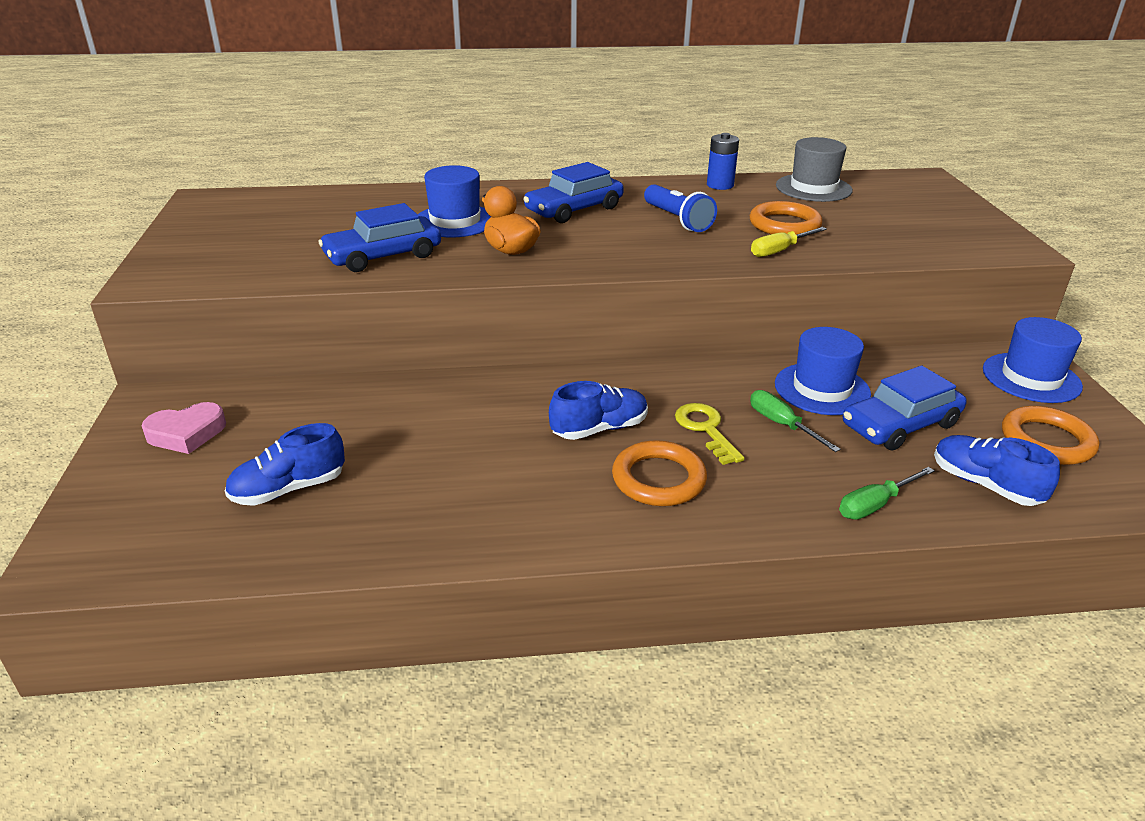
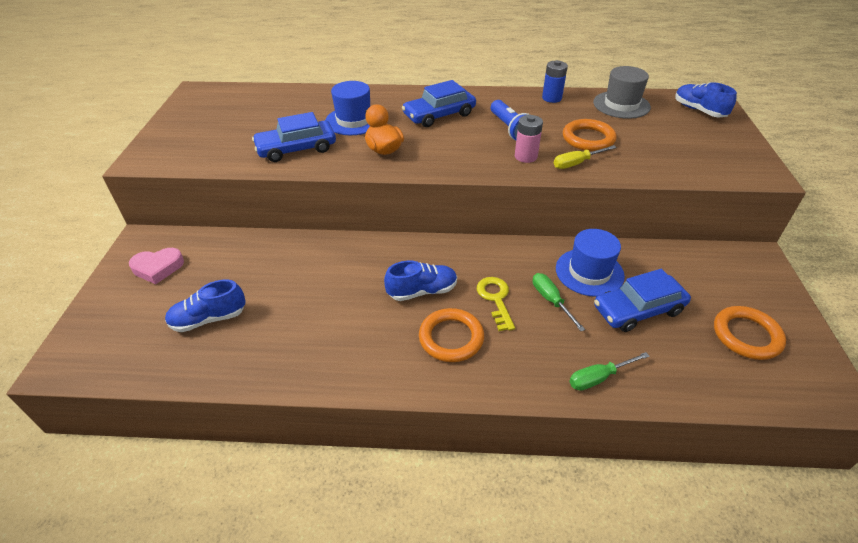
camera: 10 degrees right, 10 degrees up
(709, 247) = (525, 156): none -> pink battery
(984, 485) = (686, 370): blue shoe -> blue shoe (699, 110)
(1031, 378) = (752, 277): blue hat -> none

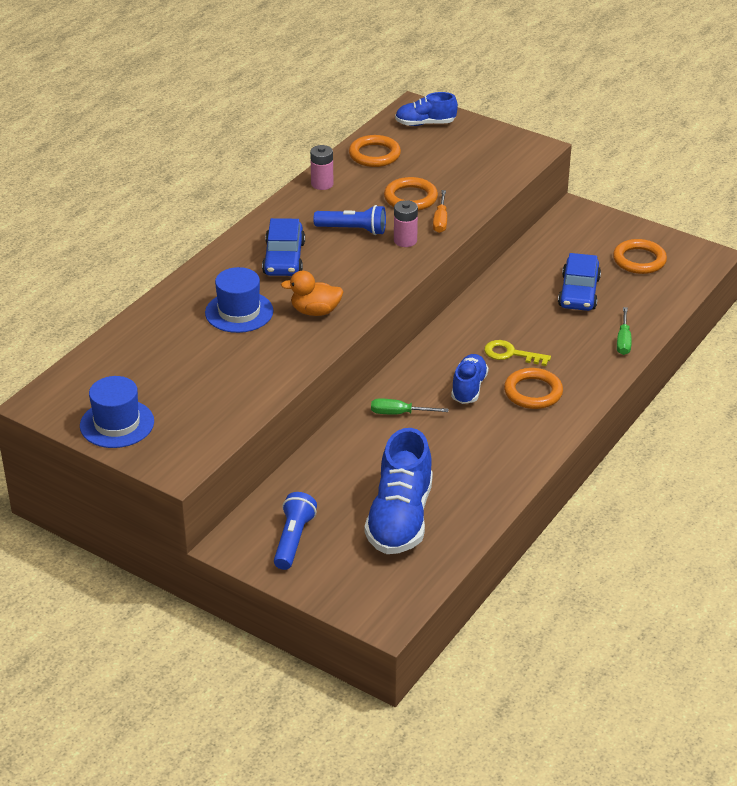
camera: 60 degrees left, 5 degrees down
(158, 268) = (293, 540): pink heart -> blue flashlight
(209, 319) = (400, 518): blue shoe -> blue shoe, size x1.73
(296, 149) = (259, 362): blue car -> none
(551, 98) = (322, 184): blue battery -> pink battery
(551, 300) = (535, 328): green screwdriver -> green screwdriver (399, 413)
(576, 163) = (440, 221): yellow screwdriver -> orange screwdriver
(589, 272) = (521, 295): blue hat -> blue hat (117, 424)
(621, 105) = (374, 155): grey hat -> orange ring

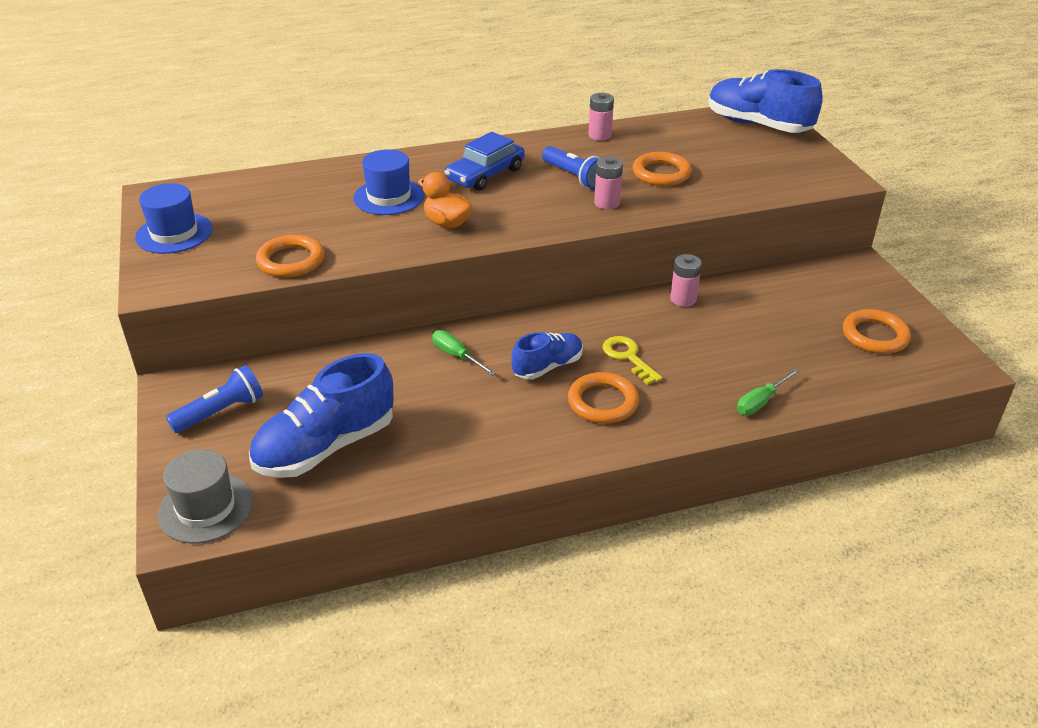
camera: 40 degrees right, 0 degrees up
(374, 155) = (677, 131): orange ring -> orange ring (291, 261)
(380, 597) = (206, 508): none -> grey hat
(425, 123) = (758, 125): blue shoe -> blue shoe, size x1.73
(440, 221) = (663, 201): orange screwdriver -> none
(495, 294) = (683, 299): none -> pink battery
(579, 292) = (770, 335): blue car -> none

